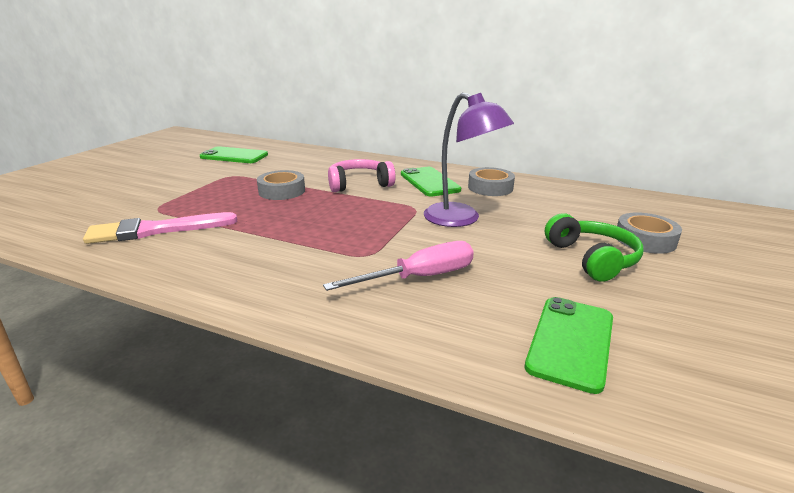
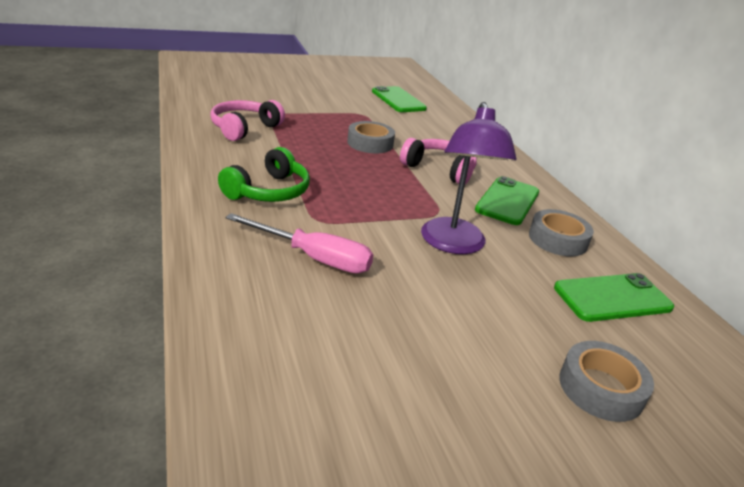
camera: 45 degrees right, 5 degrees up
(156, 230) = (244, 128): pink brush -> pink headphones
(571, 342) = (301, 375): green phone -> green phone (612, 298)
(592, 258) = (489, 353): green headphones -> green headphones (269, 191)

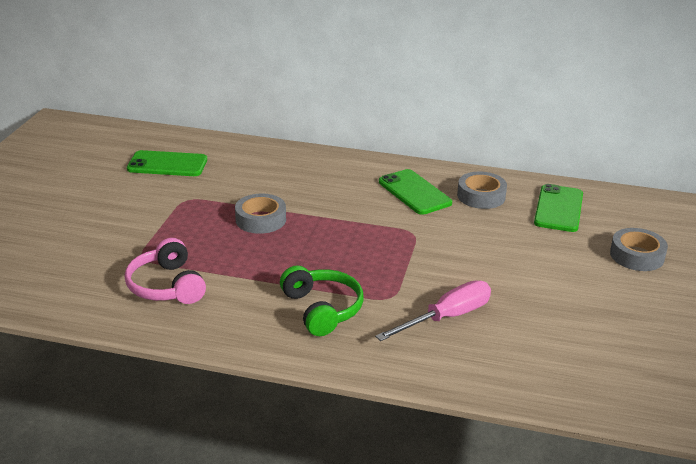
camera: 55 degrees left, 0 degrees up
(440, 169) = (340, 202): pink headphones -> none
(454, 245) = (463, 244): purple lamp -> none

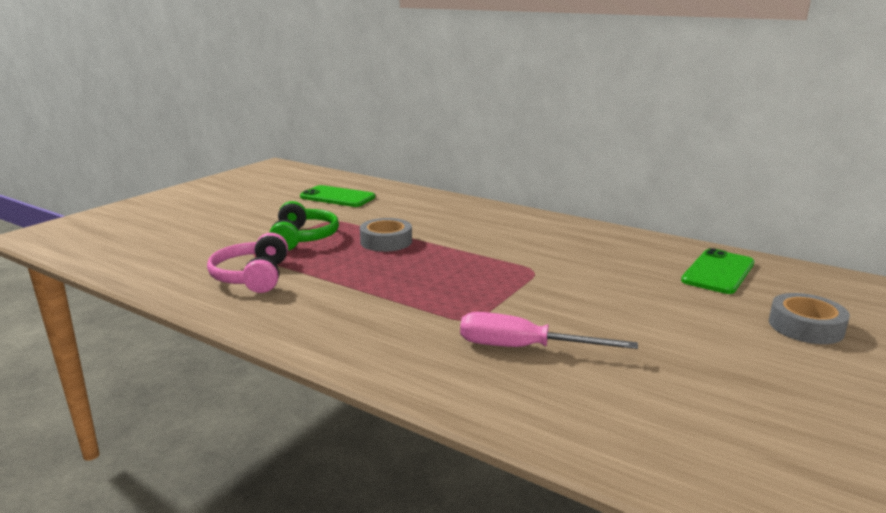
camera: 20 degrees right, 10 degrees down
(322, 309) = (387, 318): green headphones -> green headphones (303, 238)
(414, 192) = (557, 240): green phone -> none
(447, 317) = (523, 348): pink screwdriver -> pink screwdriver turned 150 degrees counterclockwise
(481, 196) = (630, 251): grey tape -> none

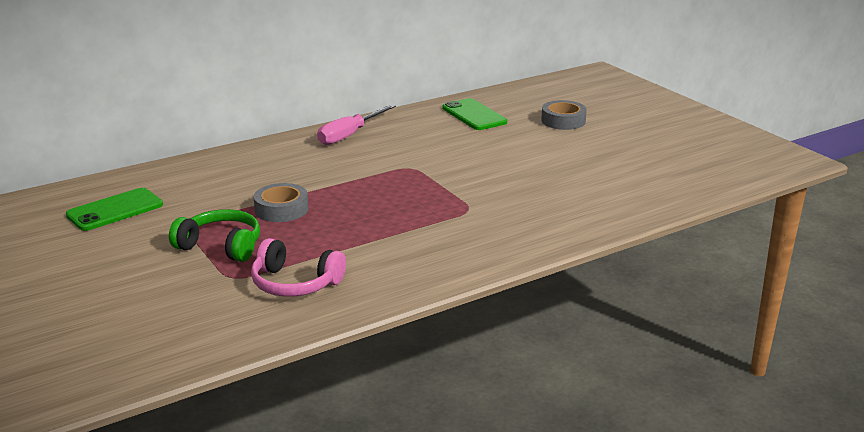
camera: 65 degrees left, 5 degrees up
(523, 348) = (524, 202): pink screwdriver -> pink screwdriver (349, 135)

